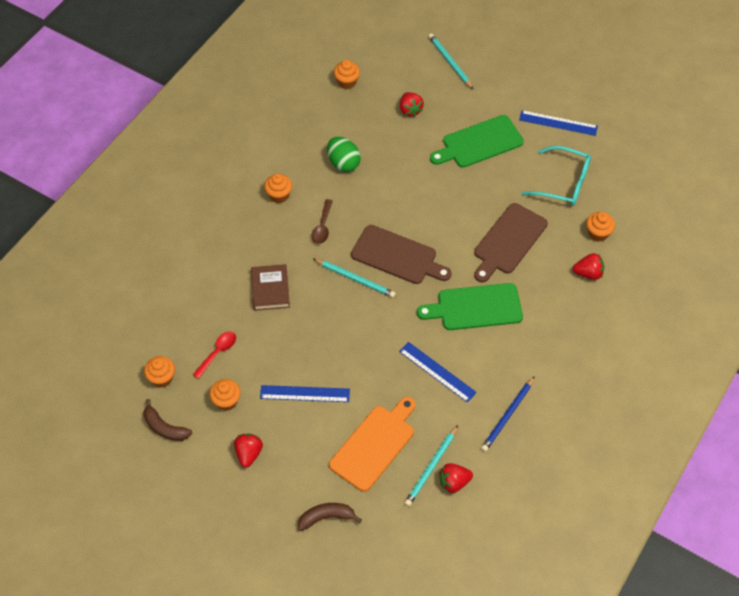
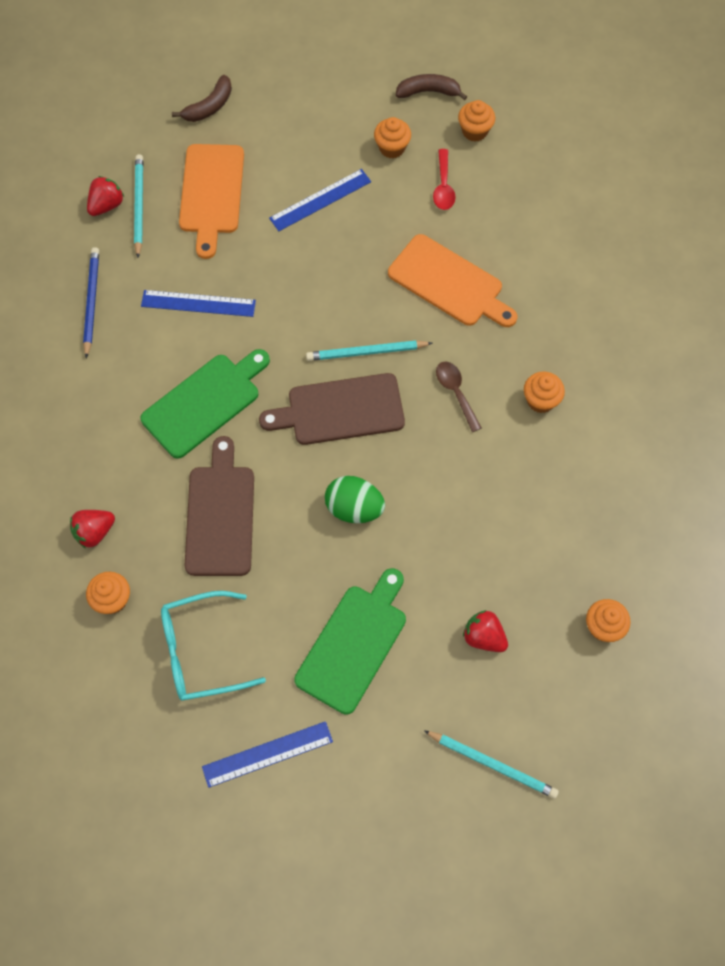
camera: 145 degrees right, 10 degrees up
(248, 454) = (328, 116): red strawberry -> none
(270, 289) = (449, 283): brown book -> orange cutting board
(343, 163) = (503, 495): green egg -> green egg (354, 508)

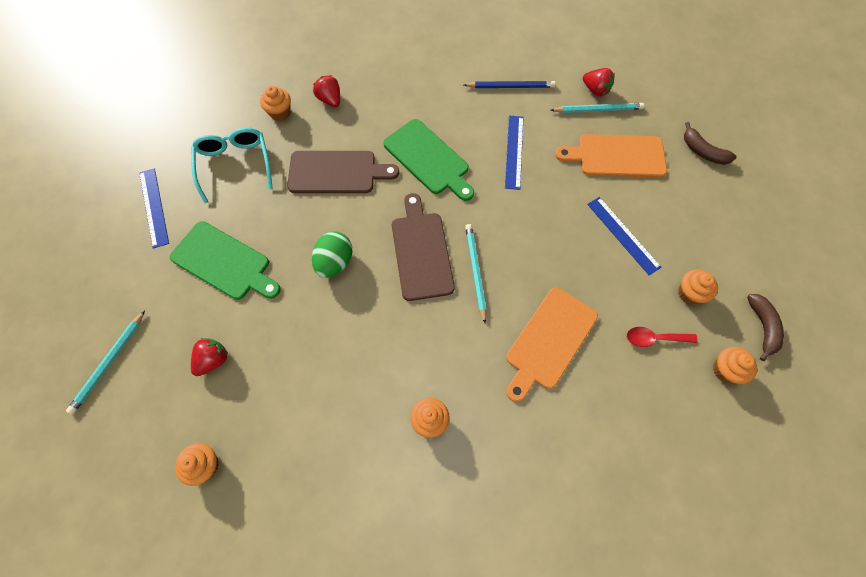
camera: 90 degrees right, 0 degrees up
(456, 392) = (437, 344): brown spoon -> none

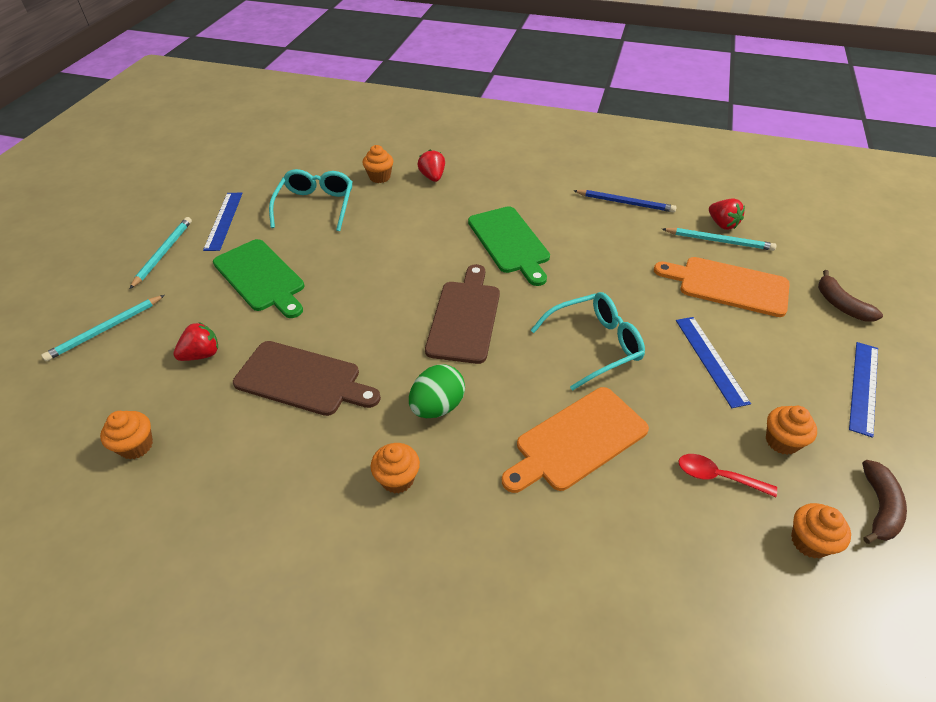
camera: 20 degrees right, 20 degrees down
(335, 262) = (369, 304): green egg -> green egg (437, 406)
(336, 172) = (410, 232): brown cutting board -> brown cutting board (302, 379)
(475, 271) = (517, 350): turquoise pencil -> turquoise pencil (163, 253)
(514, 151) = (607, 256): blue ruler -> blue ruler (863, 387)
(533, 247) = (595, 345): none -> turquoise glasses

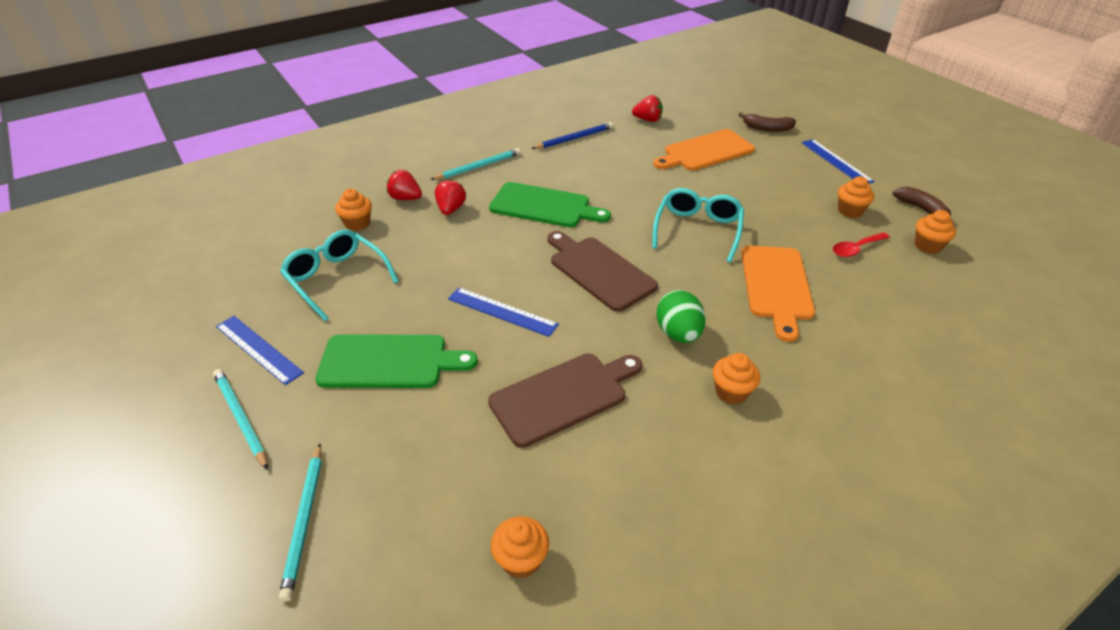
camera: 50 degrees left, 5 degrees down
(202, 354) = (447, 453): red strawberry -> red strawberry (451, 209)
(710, 360) = (761, 195): blue ruler -> blue ruler (502, 311)
(719, 241) = (661, 130): turquoise pencil -> turquoise pencil (478, 167)

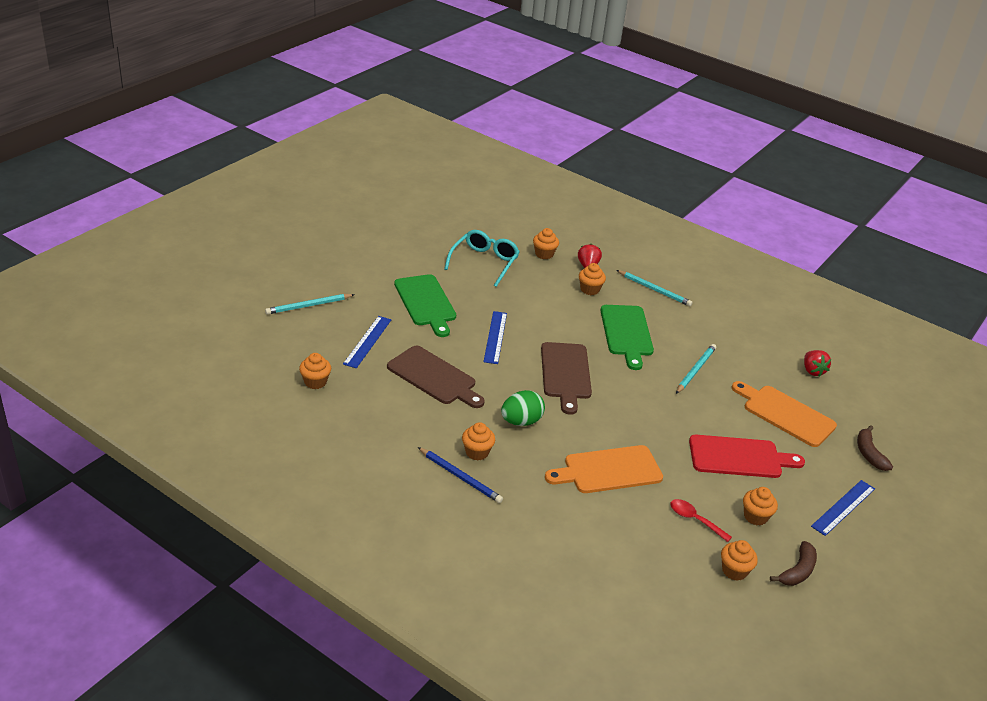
camera: 65 degrees right, 5 degrees down
(240, 418) = (359, 265): turquoise pencil -> turquoise pencil (695, 370)
(258, 349) = (410, 254): blue ruler -> blue ruler (367, 341)
(451, 209) = (590, 289): red strawberry -> orange cupcake
(574, 138) = (740, 331): blue pencil -> blue pencil (460, 477)
(599, 271) = (566, 374): brown cutting board -> brown cutting board turned 150 degrees clockwise
(697, 230) = (654, 420): turquoise glasses -> none
(764, 195) = (739, 457): none -> red cutting board

